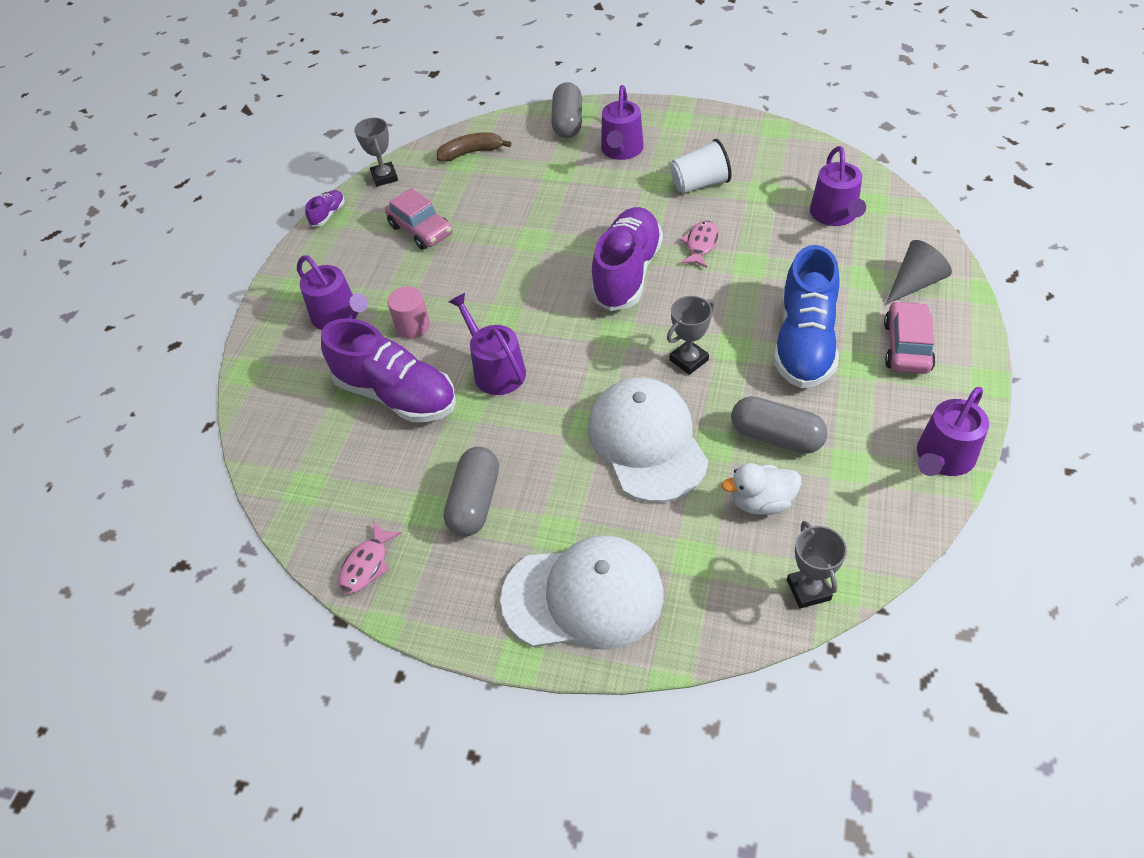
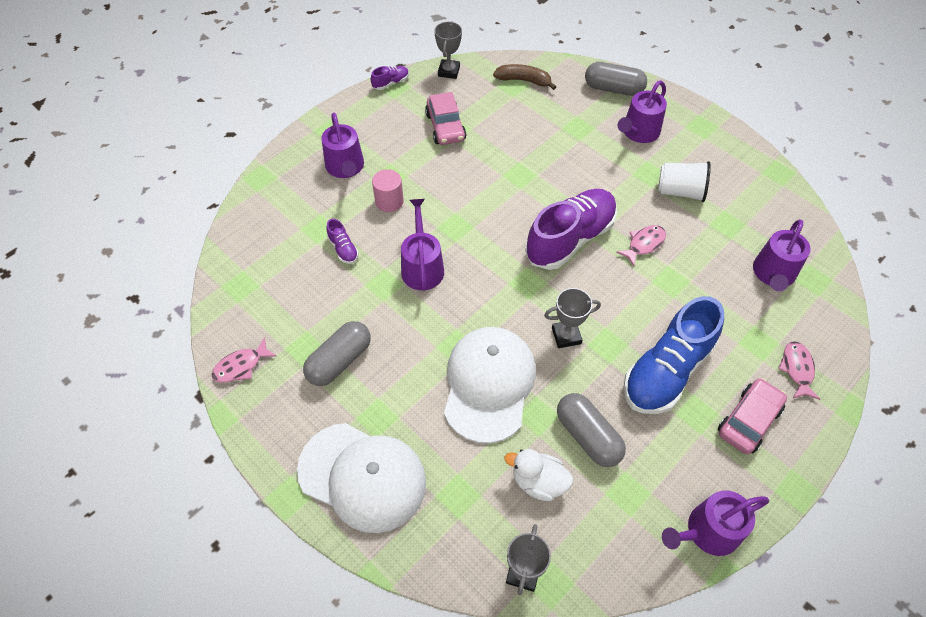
camera: 25 degrees right, 5 degrees up
(396, 394) = (343, 249): purple shoe -> purple shoe, size x0.42
(568, 123) = (613, 89): grey capsule -> grey capsule turned 75 degrees clockwise
(914, 283) = (797, 369): grey cone -> pink fish

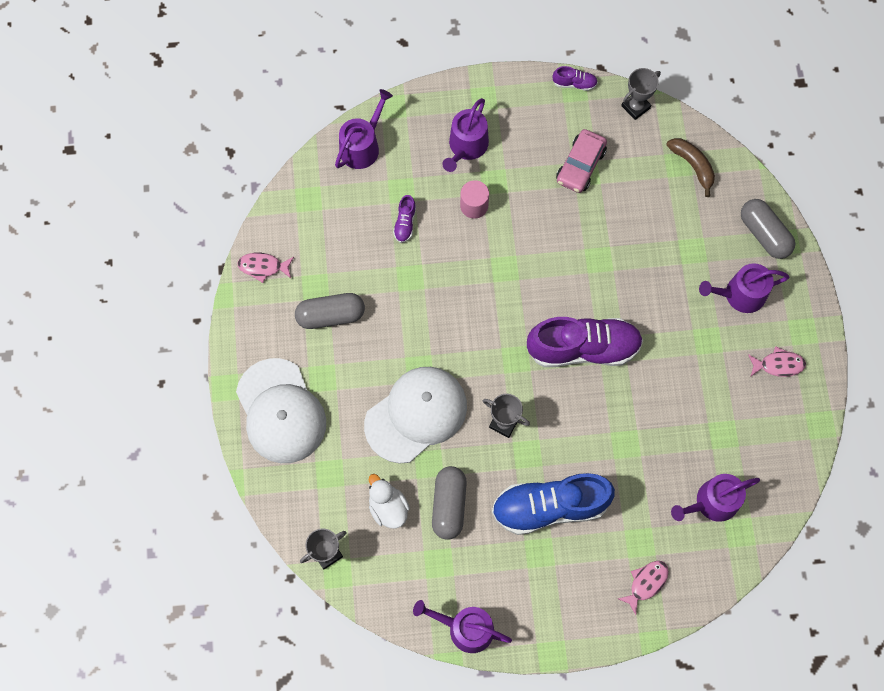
camera: 40 degrees right, 15 degrees up
(422, 267) = (450, 284): purple watering can -> purple watering can (362, 146)
(644, 244) = (636, 398): pink fish -> pink fish (778, 365)
(680, 191) = (715, 376): white cup -> none
(748, 420) = (570, 587): pink car -> none

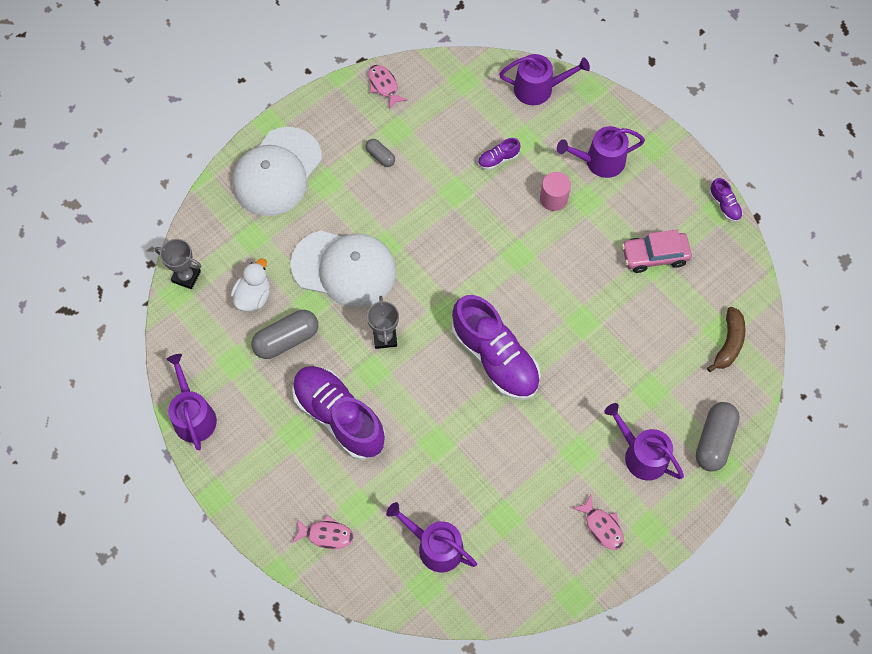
camera: 55 degrees right, 5 degrees down
(331, 315) = (380, 156): grey capsule -> grey capsule, size x0.54
(550, 506) = (339, 417): blue shoe -> purple shoe
(635, 107) = (744, 265): grey trophy -> none

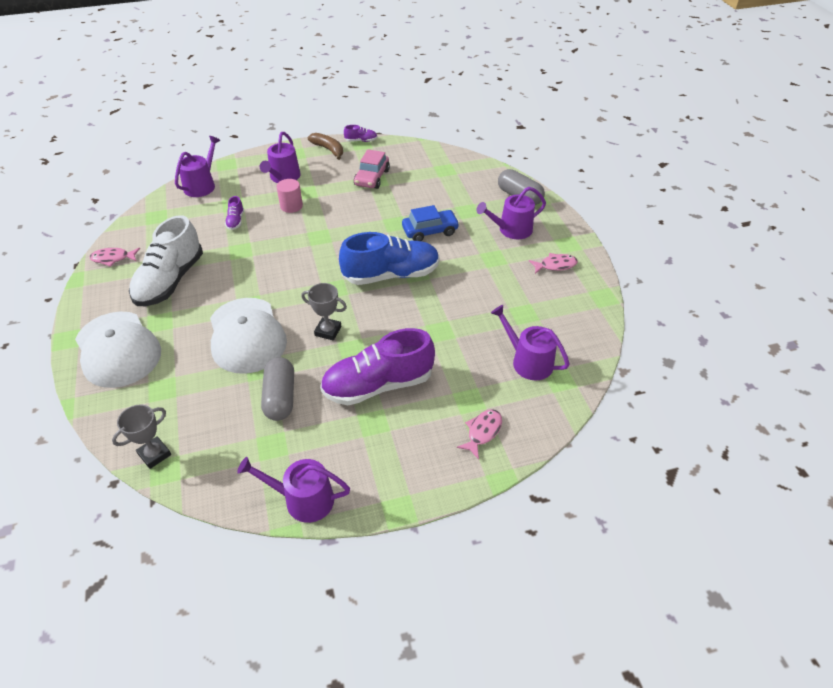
camera: 65 degrees left, 20 degrees down
(253, 296) = (219, 407): white duck -> none
(344, 268) = (246, 335): white cap -> white cap turned 120 degrees clockwise
(380, 156) = (170, 281): grey capsule -> white shoe
(435, 546) = (528, 361): purple watering can -> purple watering can turned 75 degrees clockwise
(495, 358) = (391, 275): purple shoe -> blue shoe
(589, 365) = (430, 231): none -> blue car
(728, 343) = (456, 169): brown banana -> brown banana (328, 149)

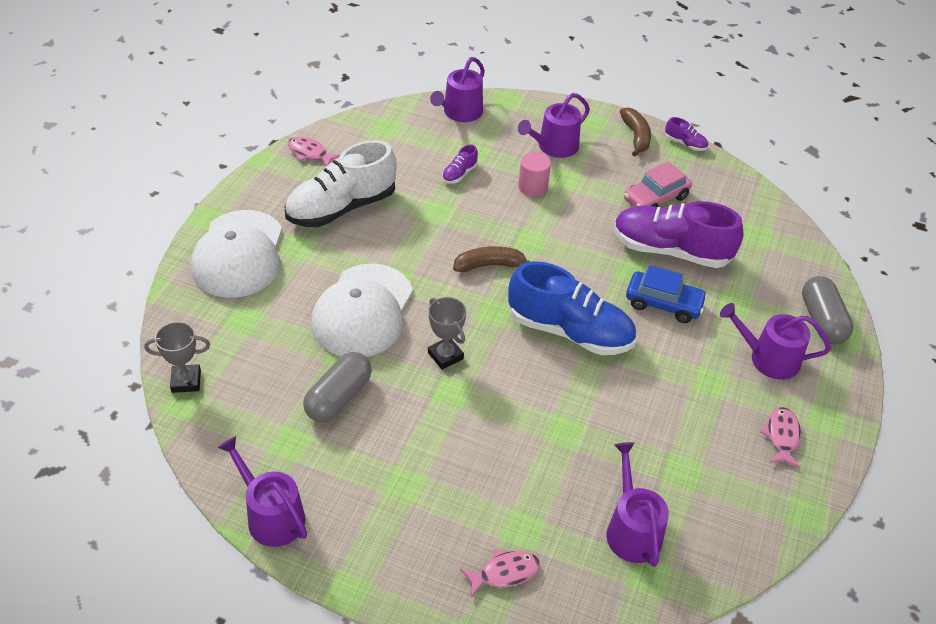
camera: 35 degrees right, 0 degrees up
(202, 185) = (460, 112): purple watering can -> purple watering can turned 150 degrees clockwise
(306, 264) = (490, 265): none -> brown banana
(378, 385) = (443, 448): purple shoe -> purple shoe (670, 250)
(555, 265) = (781, 436): pink fish -> pink fish turned 105 degrees counterclockwise

